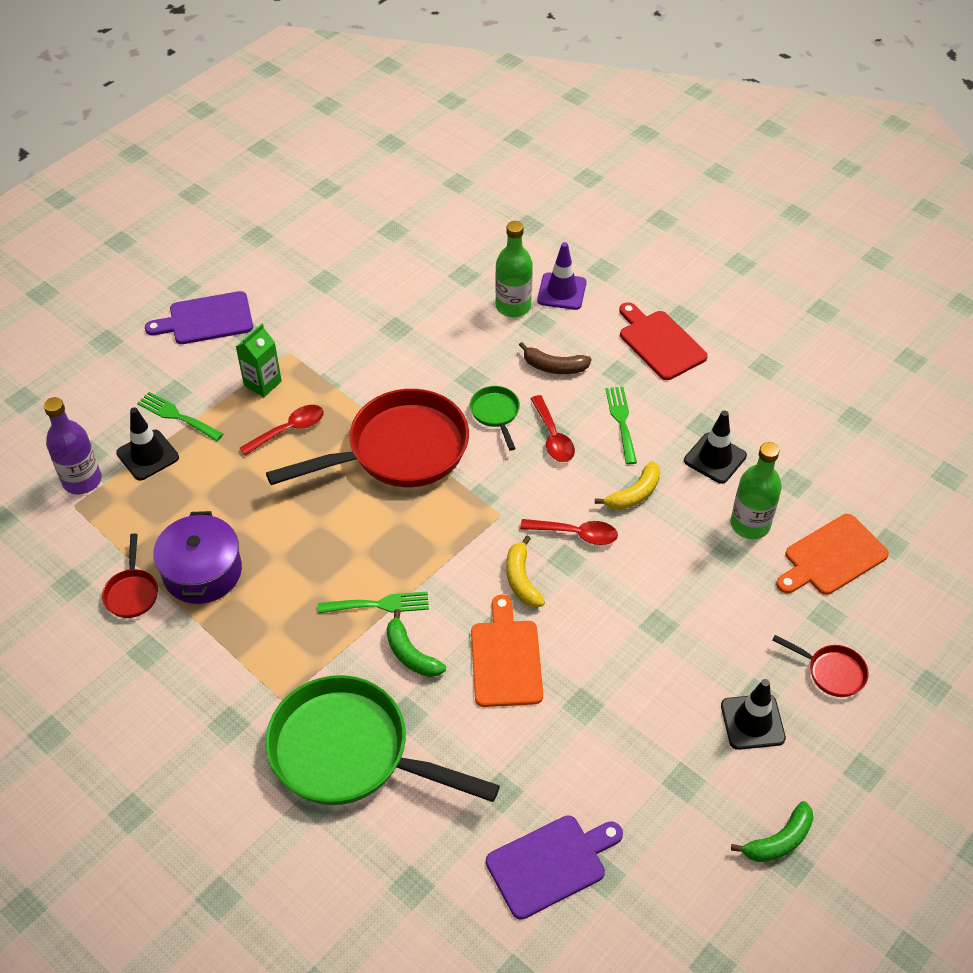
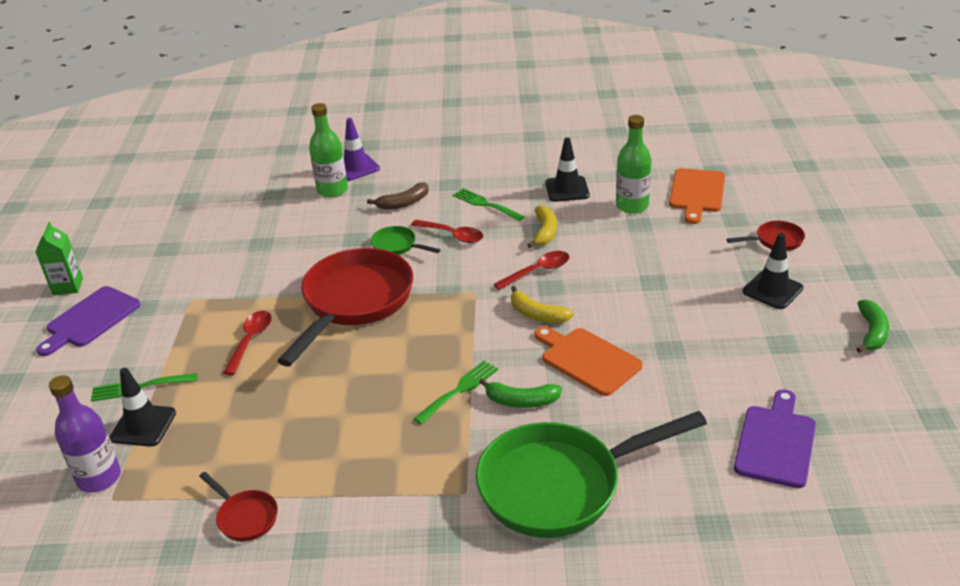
camera: 40 degrees left, 15 degrees down
(202, 572) = (291, 463): purple pot -> none
(262, 383) = (191, 328): green carton -> green carton (68, 286)
(660, 343) = (455, 158): red cutting board -> none

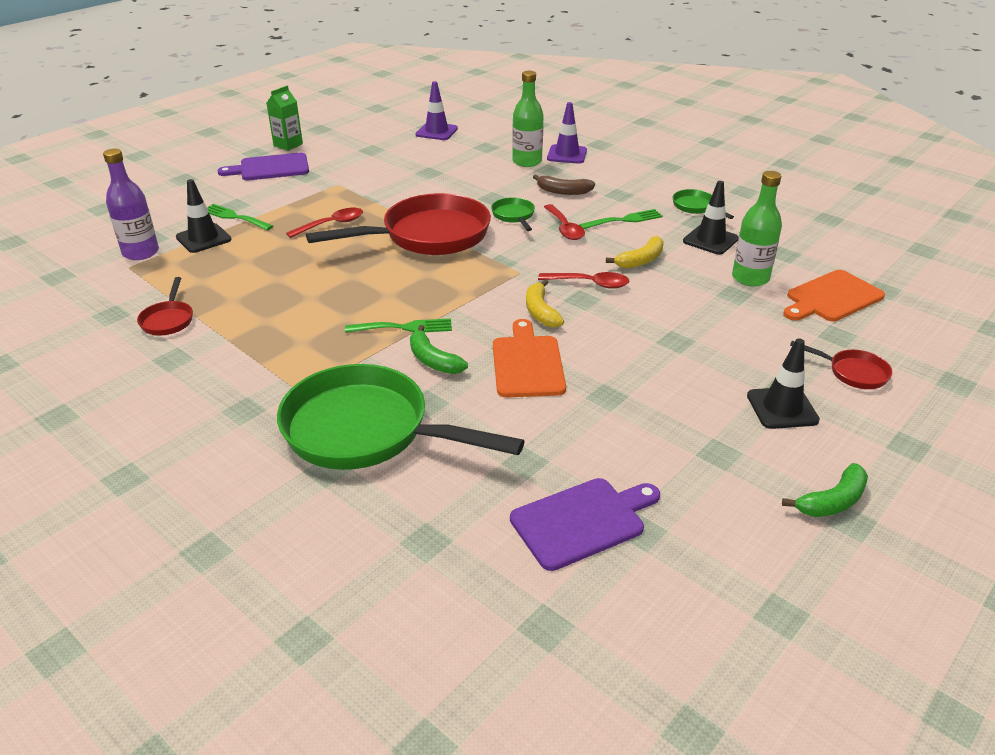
camera: 40 degrees right, 0 degrees up
(203, 200) = (436, 132): none -> purple traffic cone
(485, 204) = (624, 220): green fork -> green fork turned 75 degrees clockwise
(520, 166) = (696, 207): none -> green pan

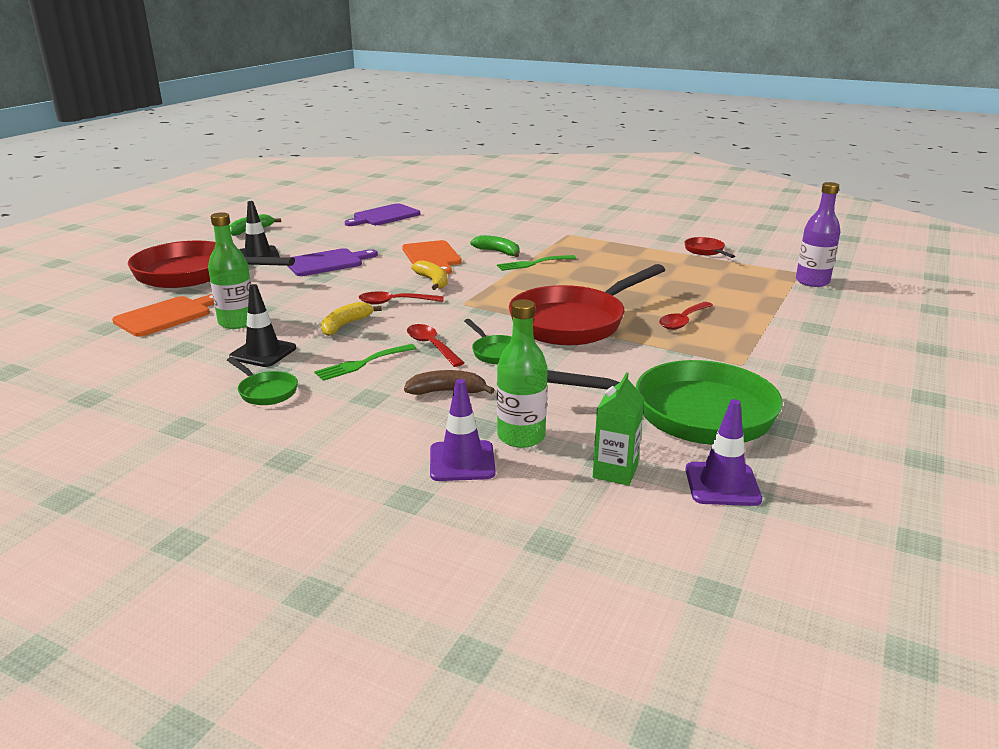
camera: 165 degrees right, 10 degrees down
(203, 238) = (782, 296): black traffic cone -> none
(234, 217) = (790, 316): green fork -> none
(270, 168) = (861, 376): purple cutting board -> purple cutting board (327, 262)
(288, 145) = (910, 417): green carton -> green carton (615, 472)
(367, 431) = (514, 227): green pan -> green pan (690, 413)
(853, 372) = (193, 274): red pan -> red pan, size x2.32

